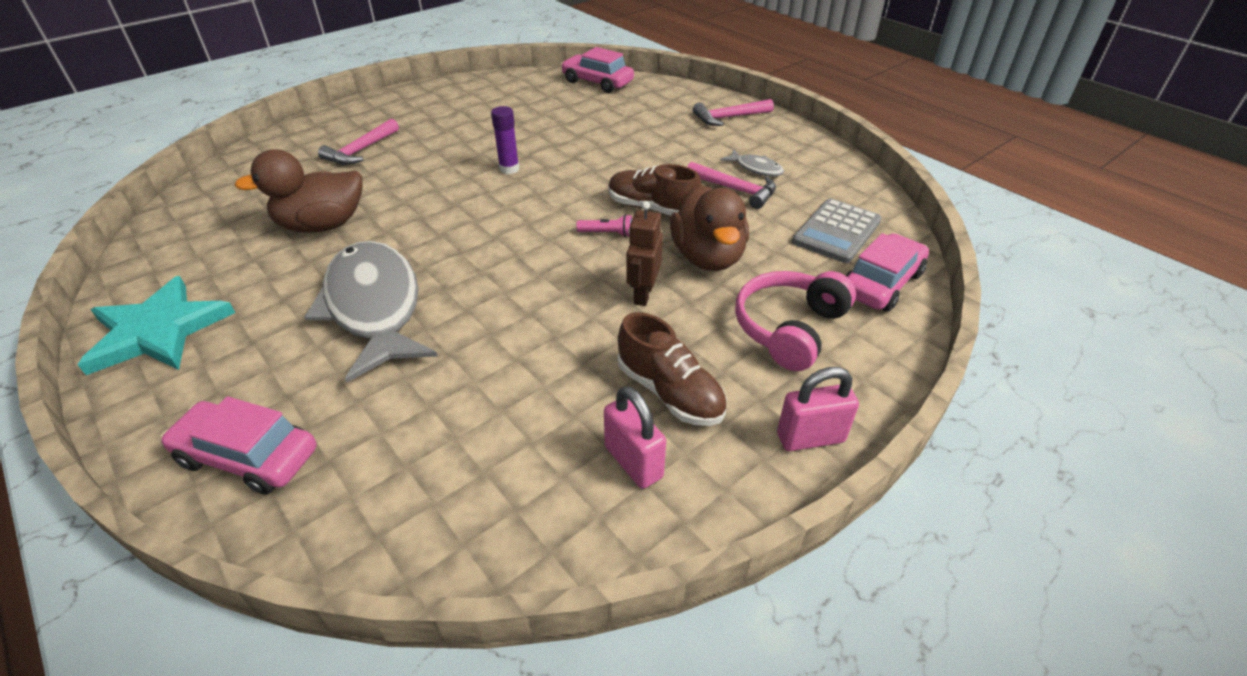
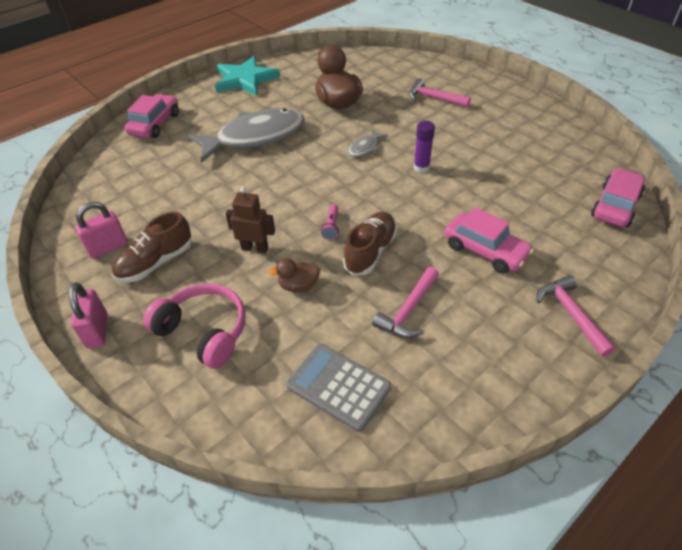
camera: 90 degrees right, 5 degrees up
(708, 257) = (298, 286): brown duck -> brown duck, size x0.52
(756, 168) = (455, 330): grey fish -> grey fish (365, 148)
(881, 283) = (253, 409): pink car -> pink car (485, 250)

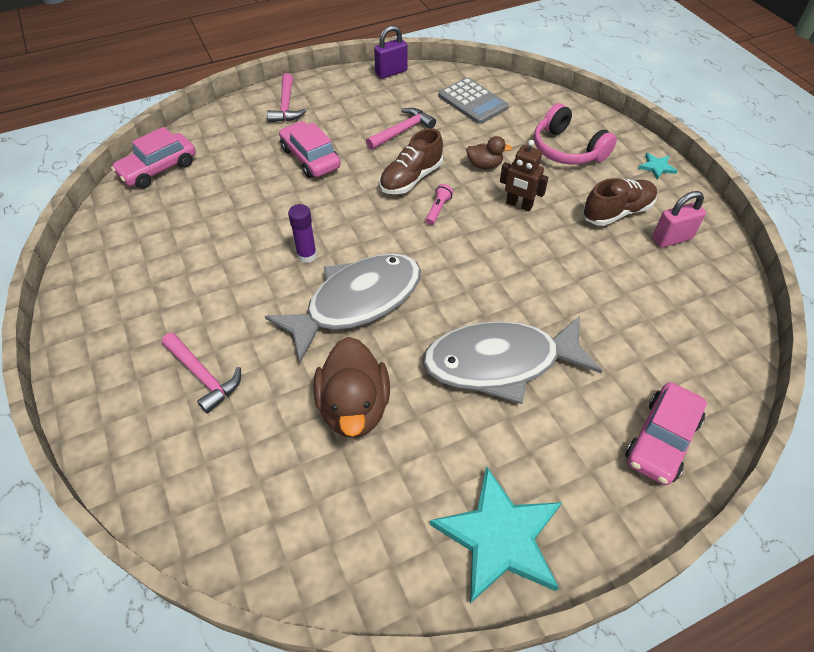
camera: 165 degrees left, 5 degrees up
(97, 331) = (656, 167): pink padlock -> turquoise star
(365, 148) = (356, 302): grey fish -> grey fish, size x2.38
(481, 421) = (391, 72): none -> purple padlock

